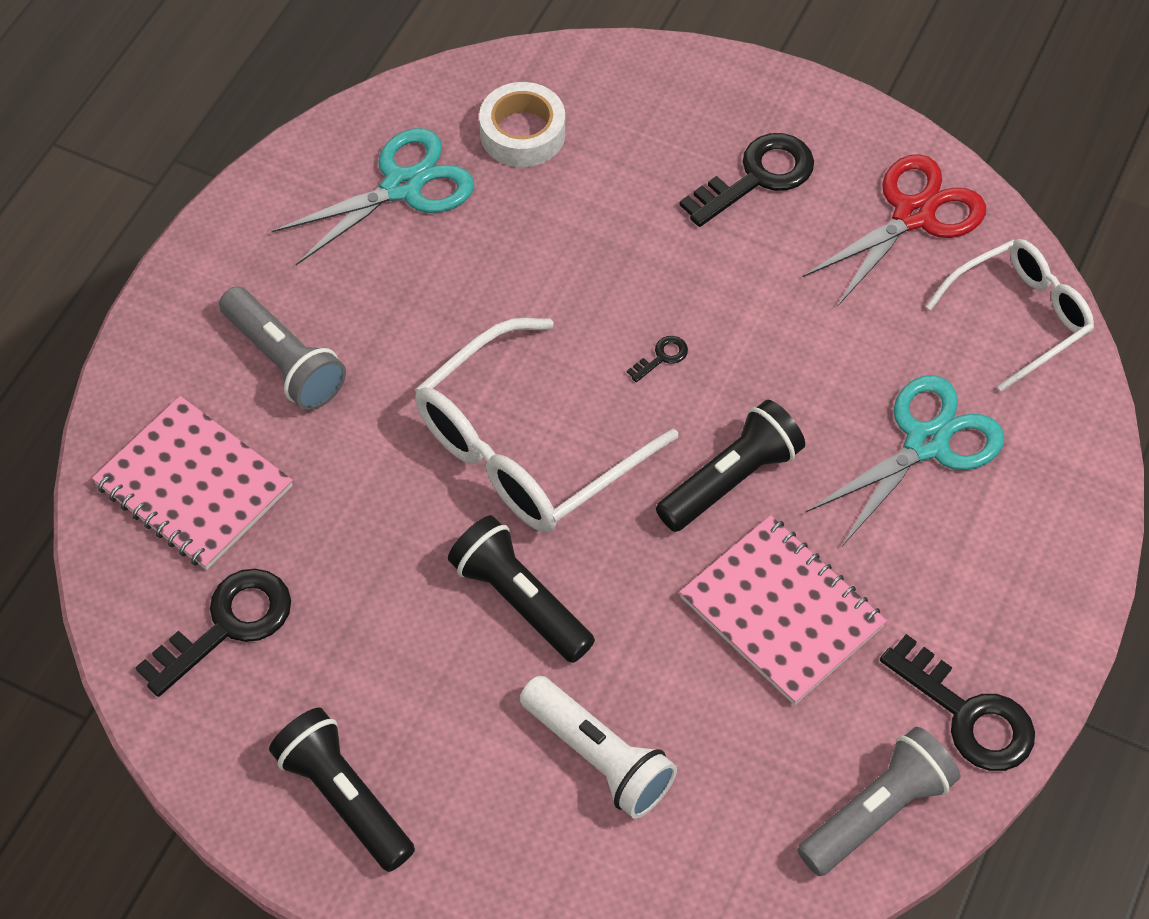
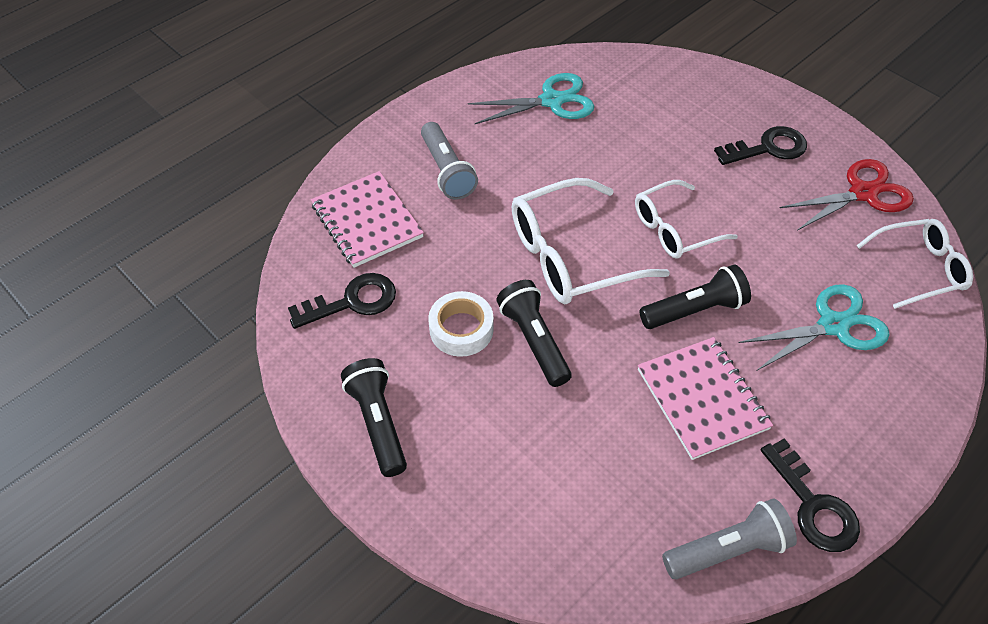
camera: 20 degrees right, 5 degrees down
(522, 133) = (632, 91): white tape -> white tape (461, 329)
(598, 757) = (548, 451): white flashlight -> none
(662, 357) = (674, 229): black key -> white glasses

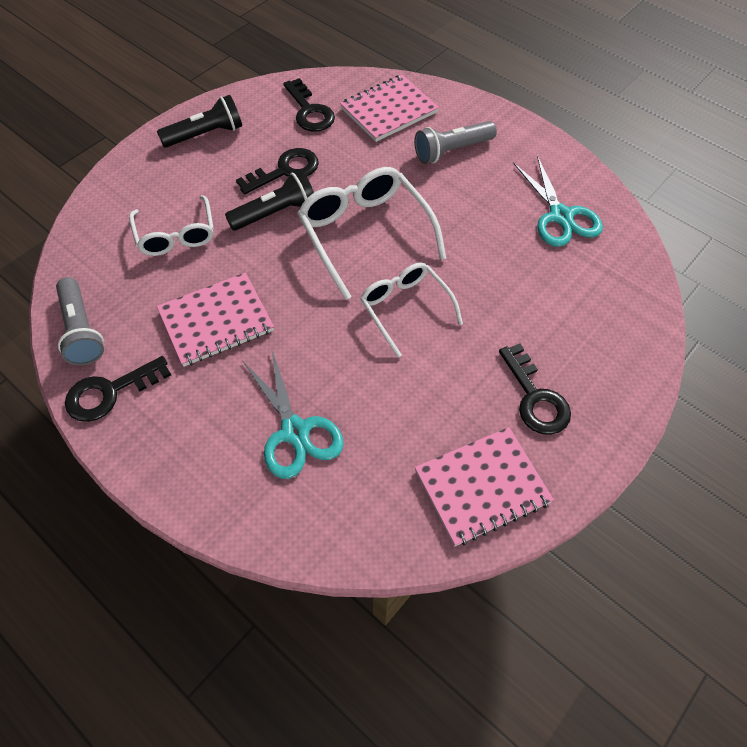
camera: 85 degrees right, 5 degrees up
(461, 329) = (285, 170): white tape -> black key
(694, 310) = (309, 320): black flashlight -> none
(863, 193) = (482, 486): red scissors -> pink notebook
(918, 269) = (374, 528): white glasses -> white glasses (176, 235)

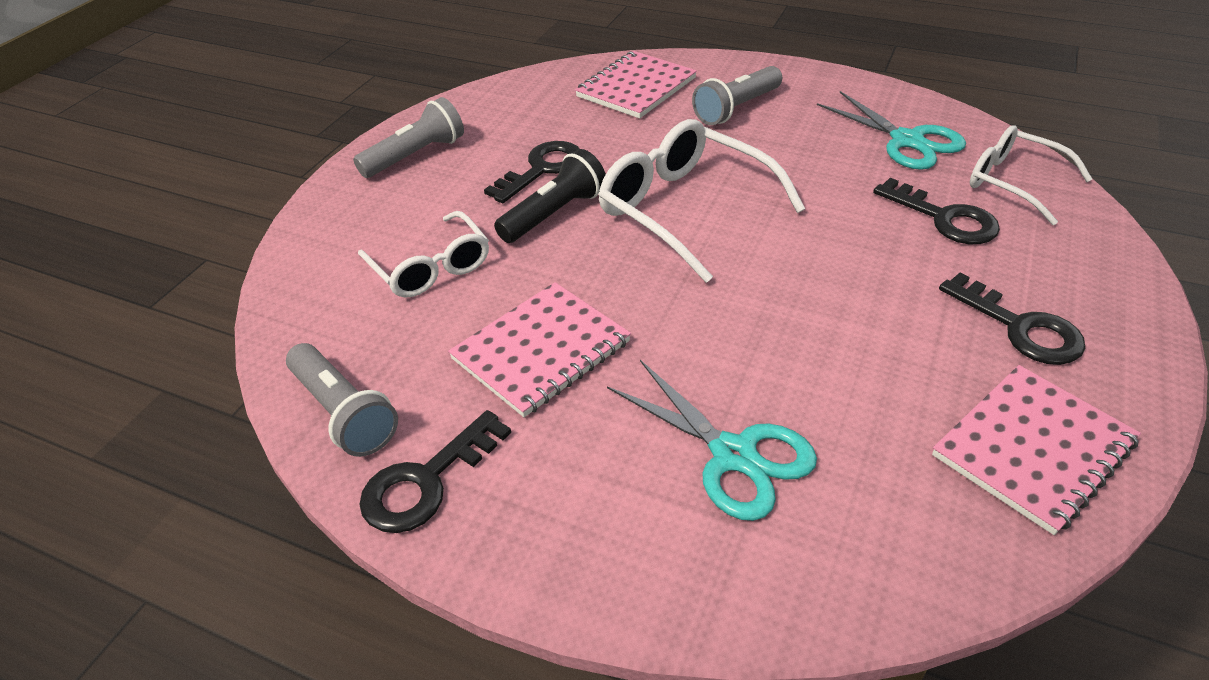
camera: 15 degrees left, 15 degrees down
(205, 134) = (416, 155): black flashlight -> grey flashlight
(309, 111) = (539, 107): black key -> black key (945, 218)
(405, 308) = (789, 274): white glasses -> white glasses (1014, 183)

